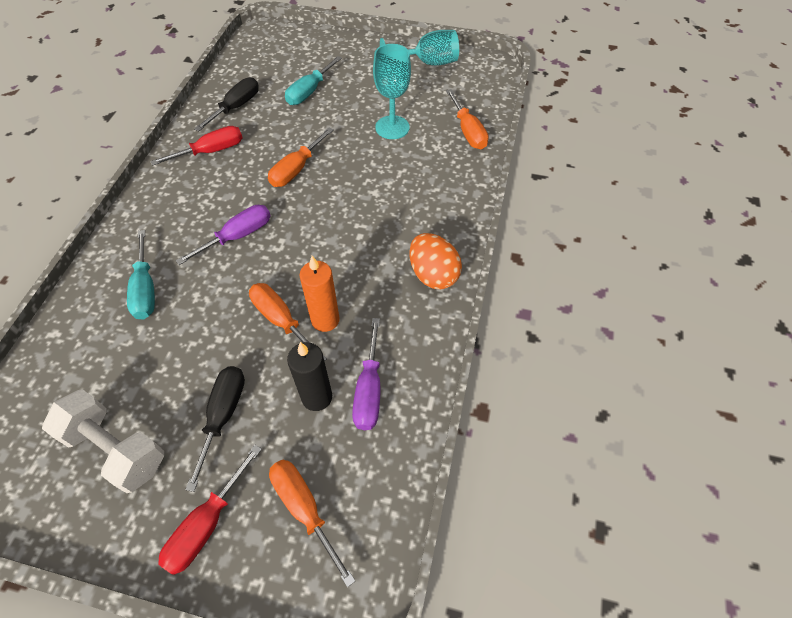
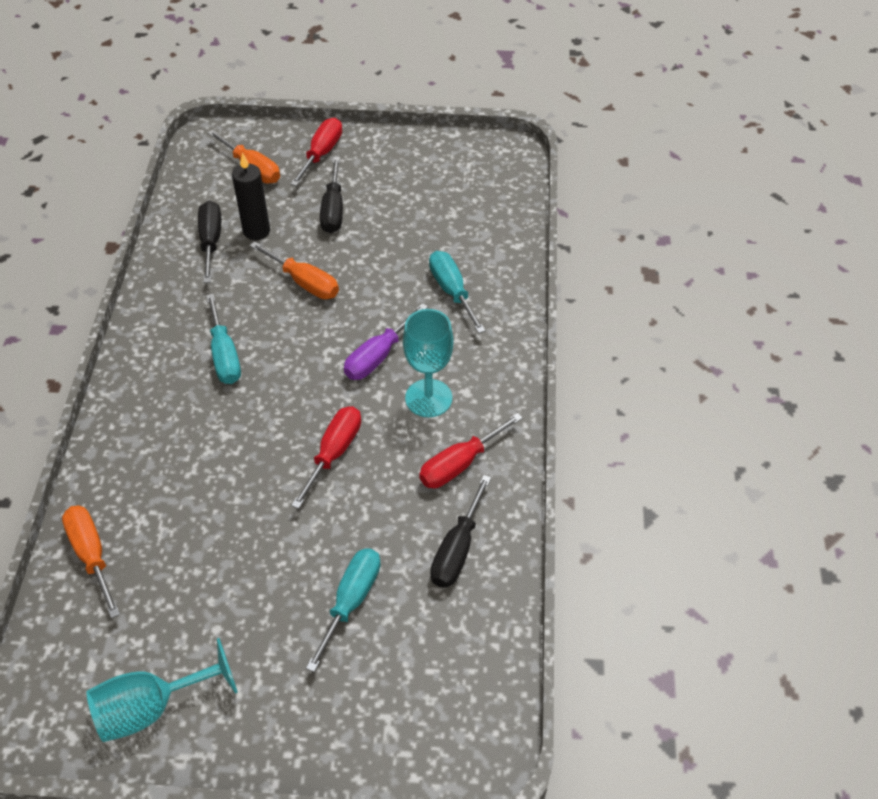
camera: 170 degrees right, 5 degrees down
(116, 449) = (410, 181): white dumbbell -> none
(296, 169) = (334, 453): orange screwdriver -> red screwdriver
(325, 320) = (260, 288): orange candle -> none
(368, 255) = (224, 355): none -> turquoise screwdriver
(369, 390) = (211, 241): purple screwdriver -> black screwdriver
(392, 127) = (208, 545): turquoise goblet -> turquoise goblet (428, 398)
(433, 274) = (151, 345): orange egg -> none

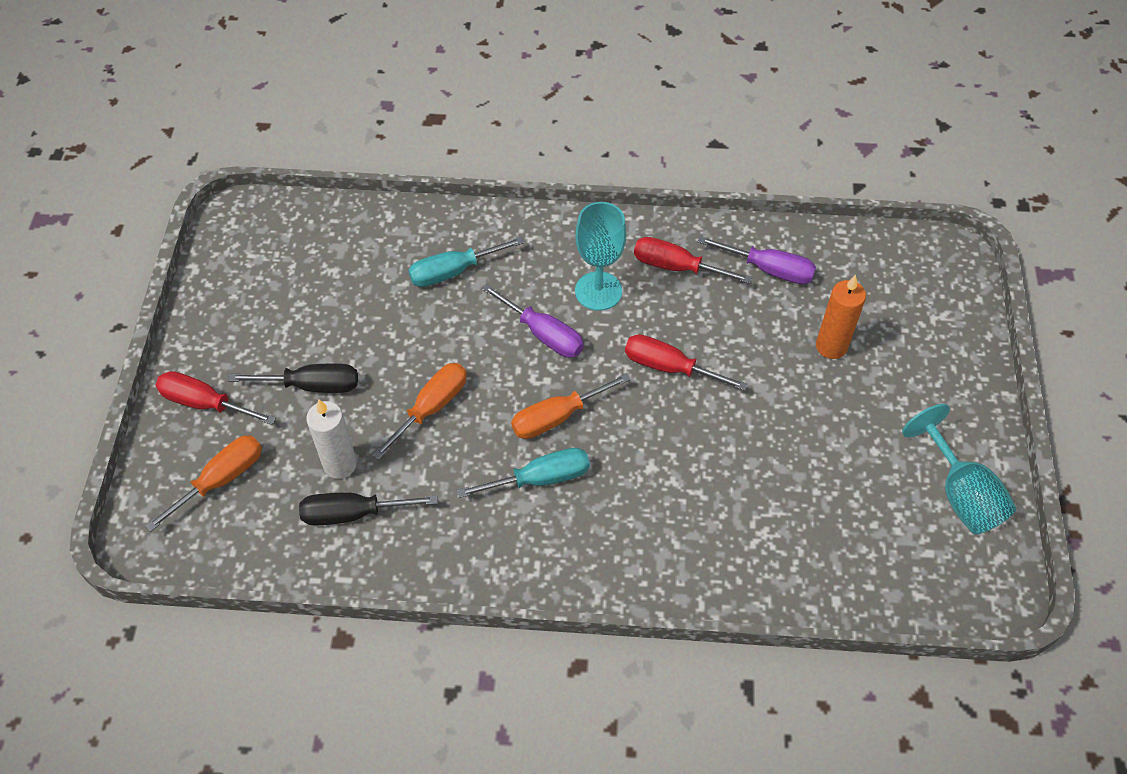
camera: 90 degrees left, 5 degrees up
(92, 555) = (810, 573): orange screwdriver -> orange screwdriver (557, 417)
(256, 231) = (340, 464): black candle -> white candle
(351, 601) = (831, 346): turquoise screwdriver -> orange candle
(457, 549) = (769, 269): black screwdriver -> purple screwdriver
(459, 464) = (676, 267): red screwdriver -> red screwdriver turned 150 degrees clockwise

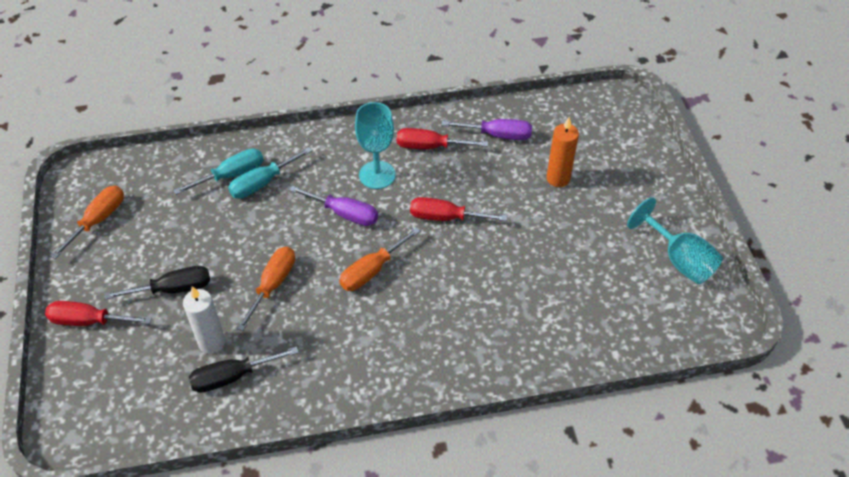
camera: 15 degrees left, 5 degrees down
(221, 480) = (117, 376): orange screwdriver -> orange screwdriver (98, 220)
(540, 479) = (372, 318): turquoise screwdriver -> turquoise screwdriver (231, 175)

